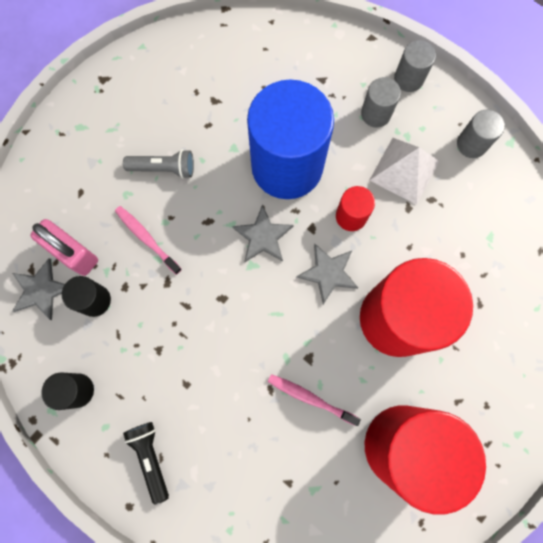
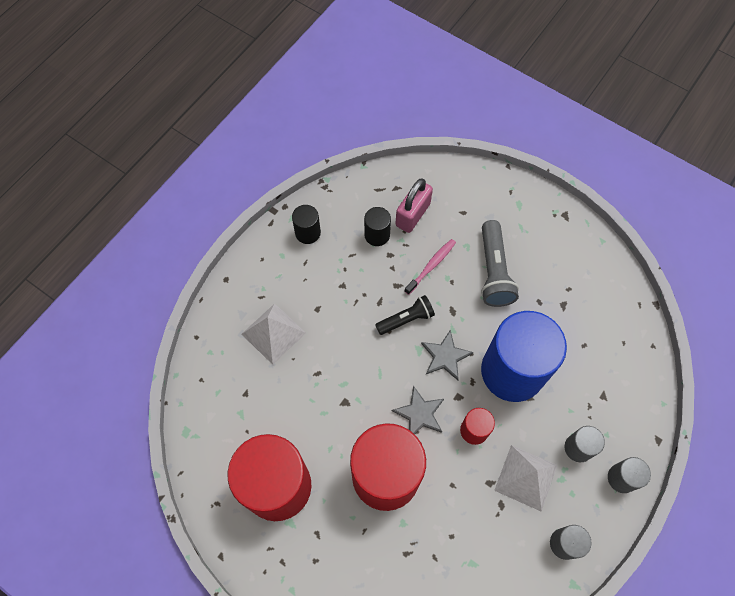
camera: 85 degrees right, 10 degrees down
(41, 290) = (381, 197): grey star -> none
(151, 457) = (261, 290): black flashlight -> black flashlight (406, 319)
(164, 168) = (493, 271): grey flashlight -> grey flashlight, size x1.53
(213, 443) = (273, 333): none -> white pyramid
(310, 398) = (312, 406): pink toothbrush -> none

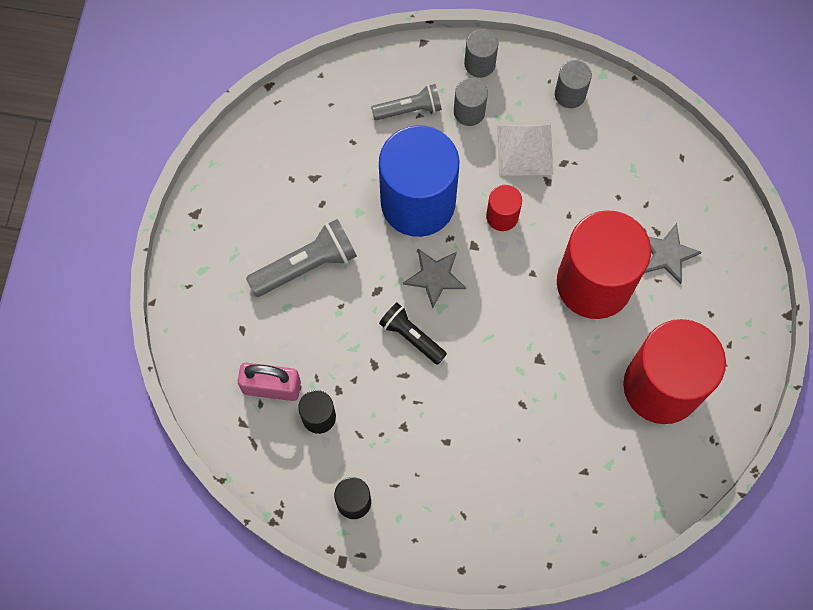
camera: 115 degrees left, 5 degrees up
(273, 333) = (500, 477): white pyramid -> none
(419, 413) = (512, 277): grey star -> grey star (667, 254)
(431, 266) = (331, 337): pink toothbrush -> none
(597, 400) = (409, 109): none -> grey flashlight

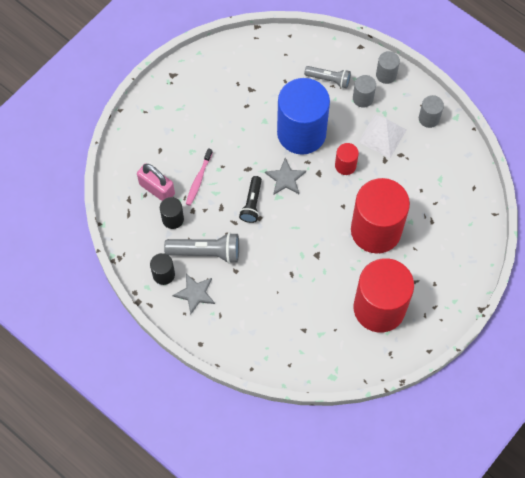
camera: 30 degrees right, 5 degrees down
(306, 265) = (216, 134): grey flashlight -> grey flashlight (206, 252)
(320, 342) = (198, 180): none -> pink toothbrush
(411, 336) = (252, 203): black flashlight -> black flashlight turned 150 degrees counterclockwise
(667, 254) = (430, 237): grey star -> grey star (195, 293)

